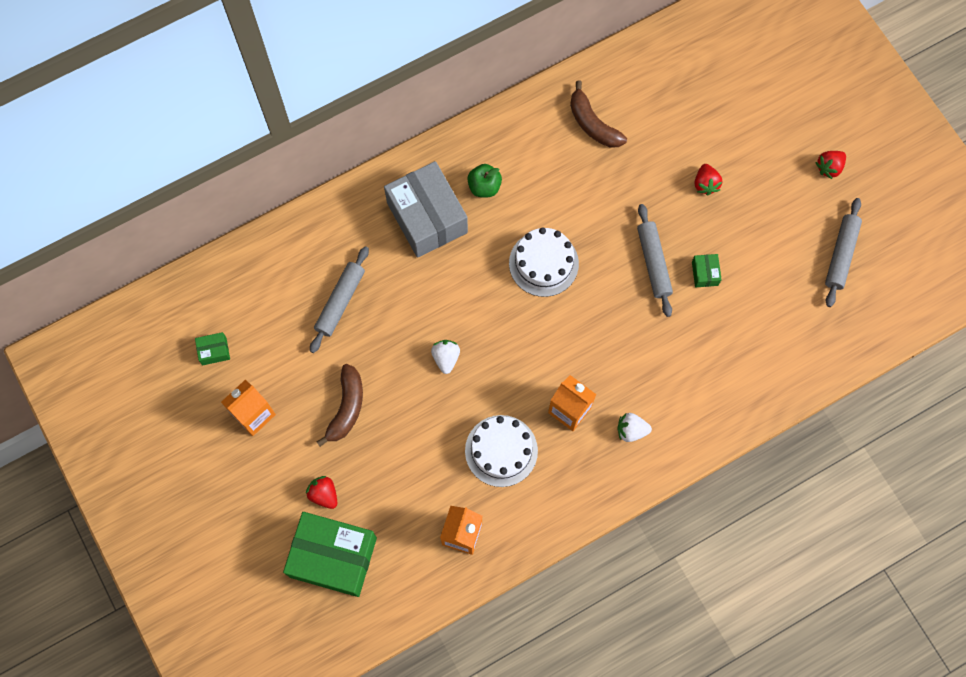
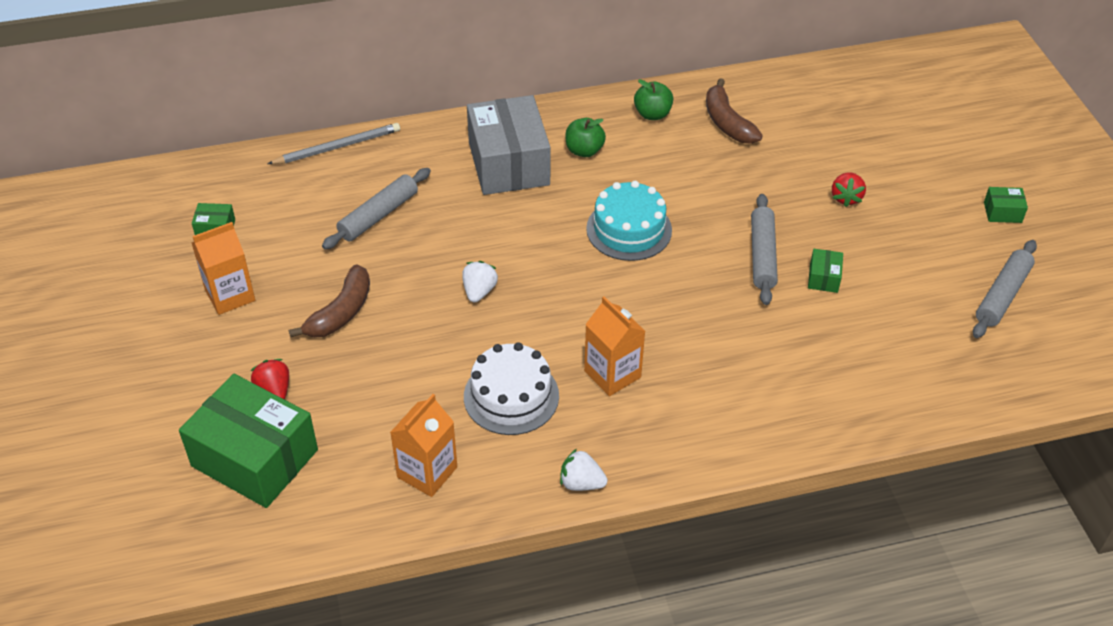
camera: 15 degrees right, 25 degrees down
(279, 236) = (338, 147): none -> grey pencil
(529, 130) = (652, 114): none -> green apple
(543, 263) = (629, 229): white cake -> turquoise cake
(631, 430) = (685, 412): white strawberry -> white strawberry (581, 483)
(829, 167) = (1002, 212): red strawberry -> green box

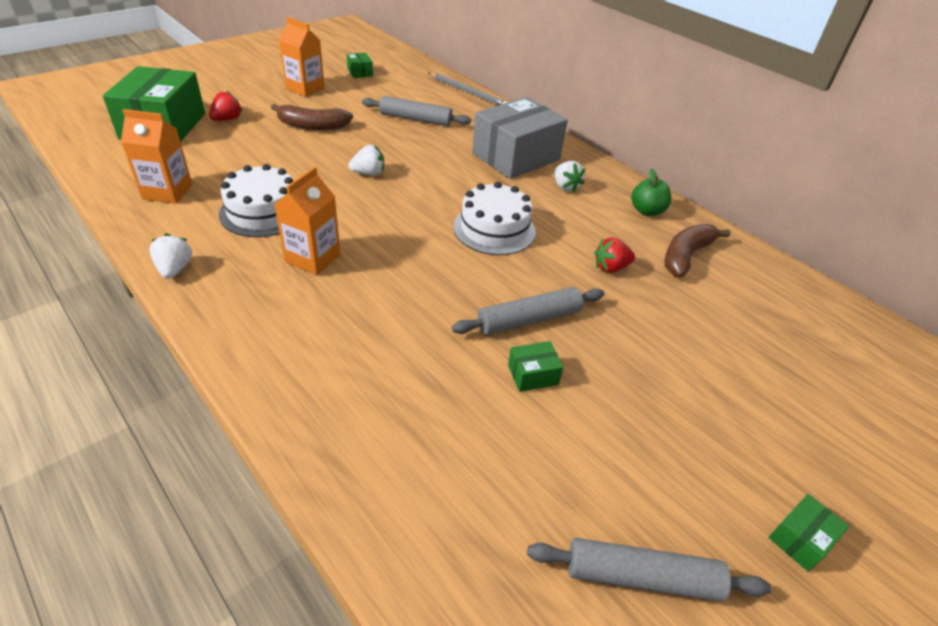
camera: 60 degrees right, 5 degrees down
(584, 150) = (565, 186): green apple -> white strawberry
(629, 229) = (494, 229): turquoise cake -> white cake
(846, 198) = (670, 366): red strawberry -> red strawberry (610, 268)
(1002, 212) = (800, 539): green box -> green box turned 75 degrees clockwise

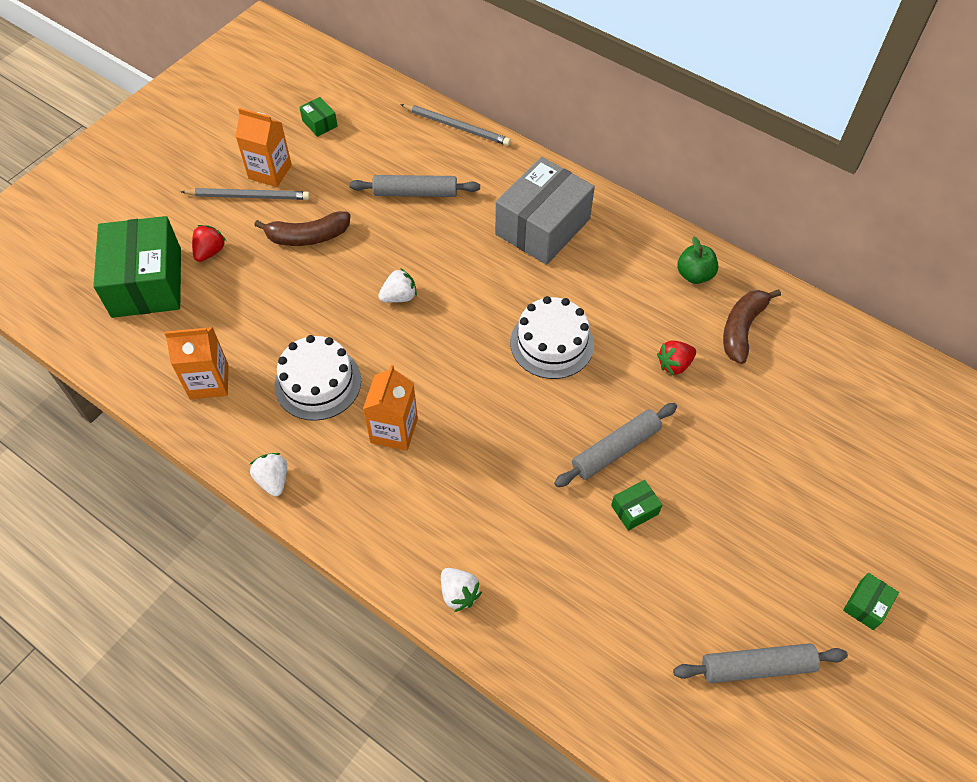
camera: 10 degrees left, 15 degrees up
(280, 97) = (249, 196): none -> grey pencil
(565, 186) = (605, 260): white strawberry -> white strawberry (459, 593)

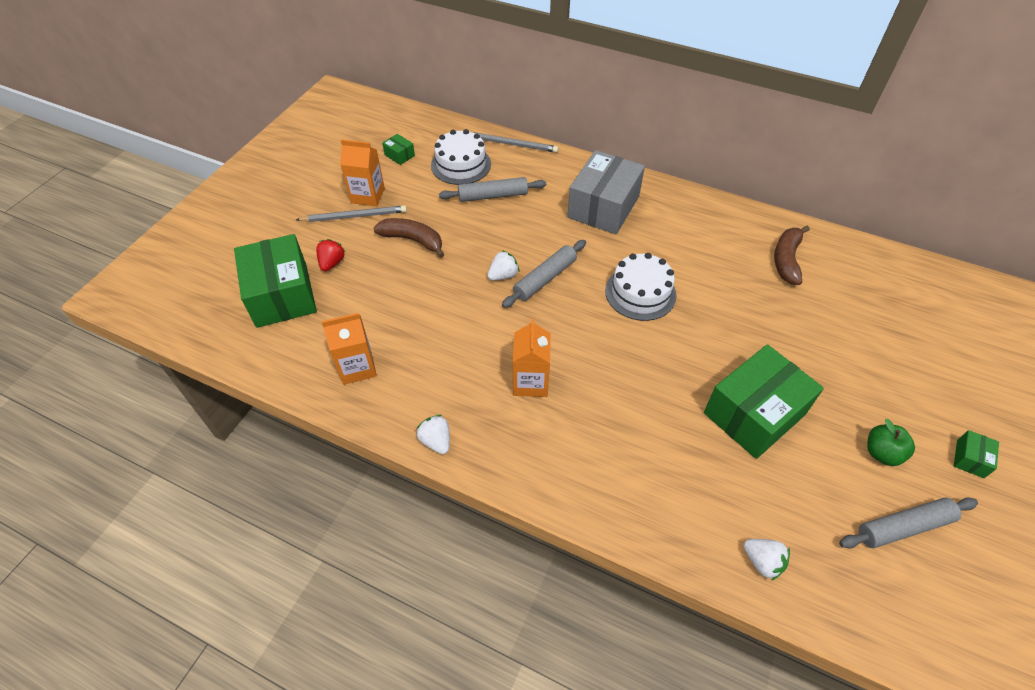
camera: 10 degrees left, 5 degrees down
(308, 237) = (413, 240): brown banana -> brown banana turned 135 degrees counterclockwise
(318, 383) = (453, 353): white cake -> white cake (461, 164)
(459, 593) = (630, 511): white strawberry -> white strawberry (762, 562)
(615, 449) = (721, 368): grey rolling pin -> grey rolling pin (545, 278)
(634, 510) = (754, 413): green box -> green box, size x2.46
(674, 364) = (744, 294): red strawberry -> none
(694, 275) = (735, 226): green apple -> green apple (881, 453)

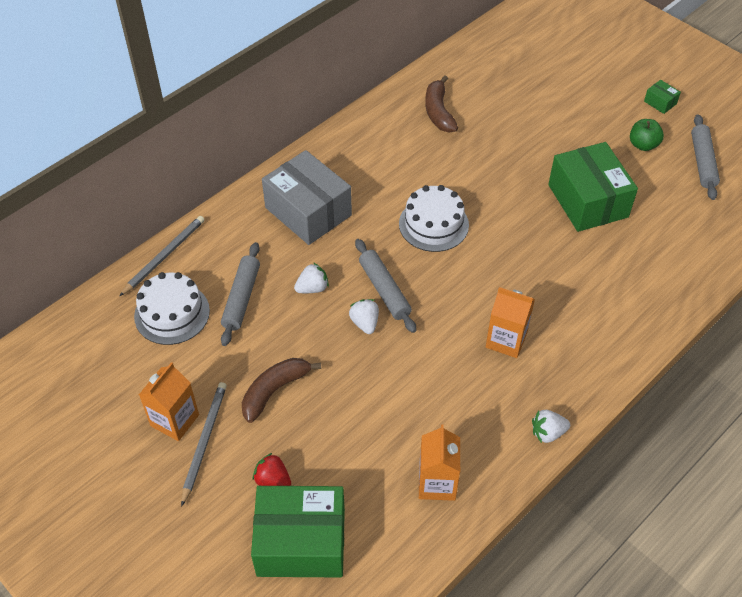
camera: 70 degrees left, 0 degrees up
(399, 155) = (118, 370): green box -> none
(762, 562) = (712, 249): white strawberry -> white strawberry (312, 288)
(786, 260) = (438, 112): brown banana -> brown banana turned 45 degrees clockwise

